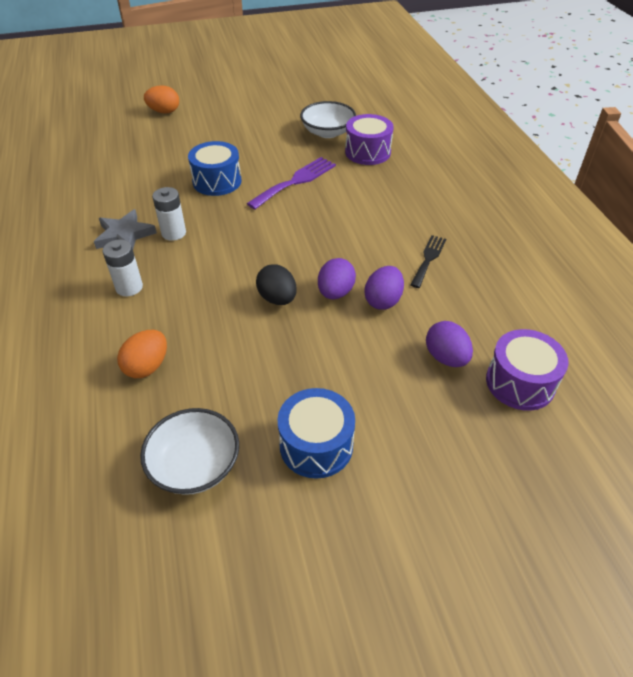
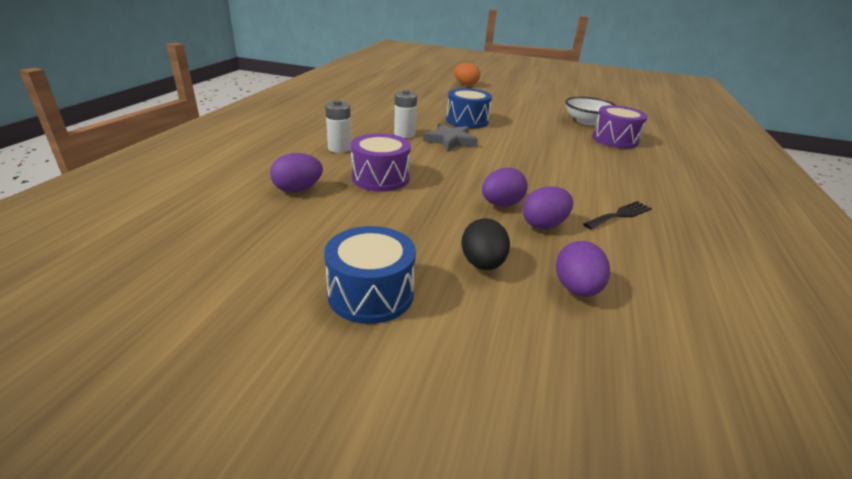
camera: 30 degrees right, 15 degrees down
(124, 235) = (369, 125): grey star -> grey star (450, 141)
(147, 366) = (298, 189): orange egg -> purple egg
(195, 465) = (255, 258): white bowl -> none
(277, 299) = (444, 190): black egg -> black egg (482, 264)
(295, 181) = (532, 137): purple fork -> none
(520, 382) = (658, 348): purple drum -> purple drum (380, 178)

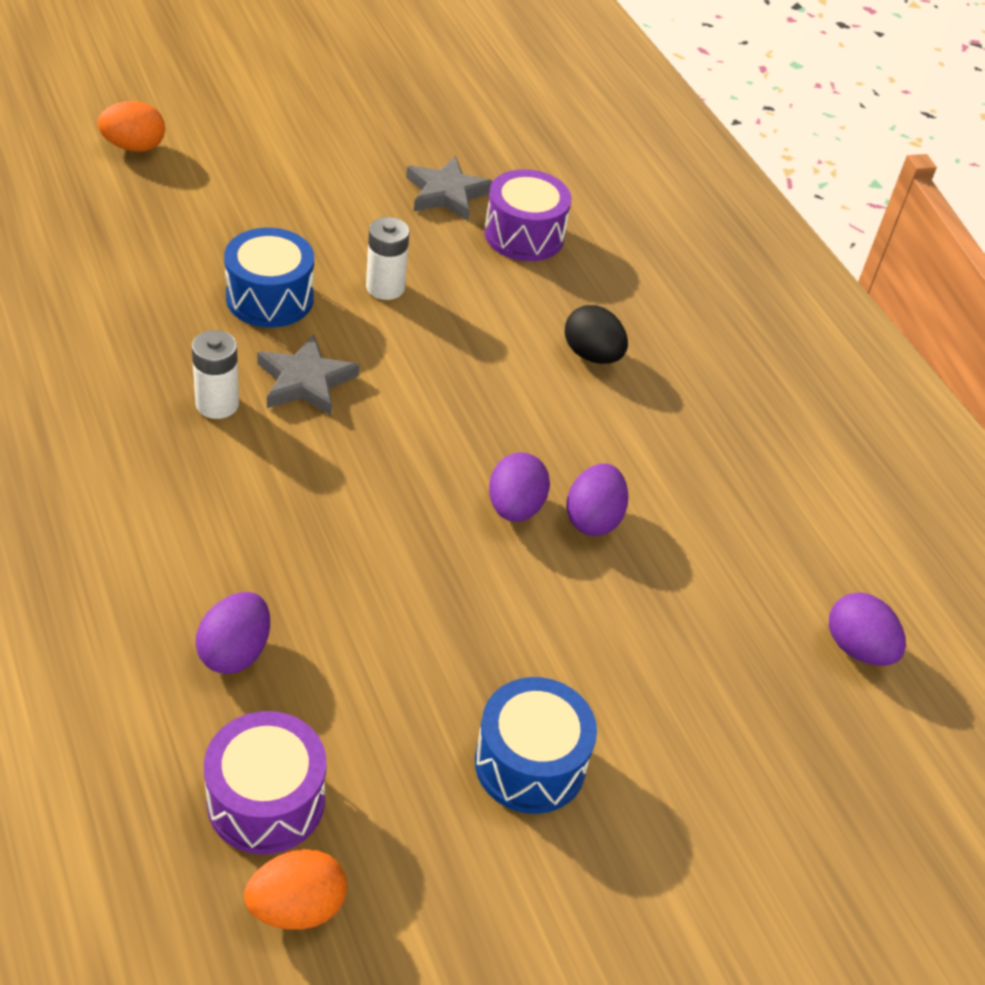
camera: 45 degrees left, 15 degrees up
(166, 277) = (297, 907): none -> orange egg
(339, 148) = (166, 511): white battery -> white battery (385, 287)
(380, 178) = (312, 549): purple drum -> purple drum (266, 800)
(482, 264) = (590, 637): black egg -> black egg (592, 355)
(576, 289) = (702, 611): purple egg -> purple egg (857, 648)
(587, 121) = (447, 193): white bowl -> grey star
(620, 215) = (654, 441): black fork -> none

